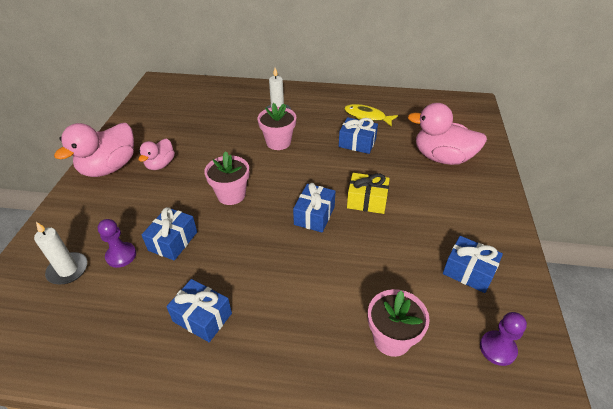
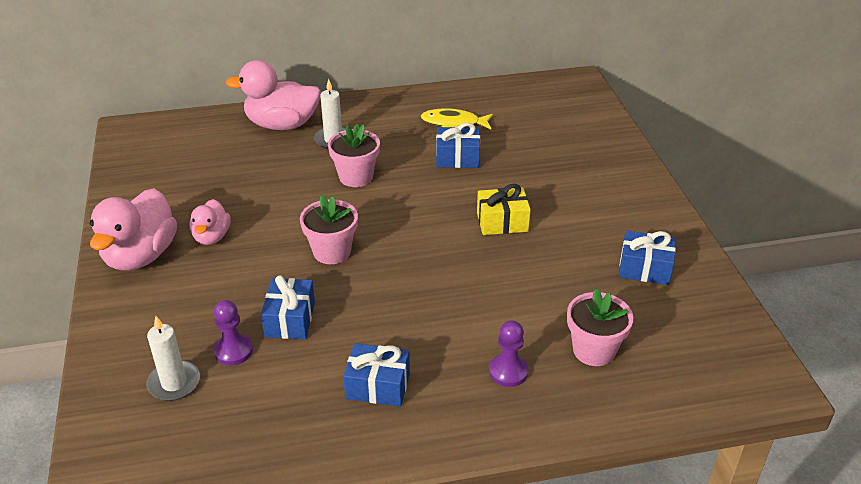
camera: 20 degrees left, 5 degrees down
(314, 215) = (448, 251): blue gift -> none
(442, 158) = (567, 155): pink duck -> pink duck (282, 125)
(497, 349) = (700, 331): purple pawn -> purple pawn (508, 371)

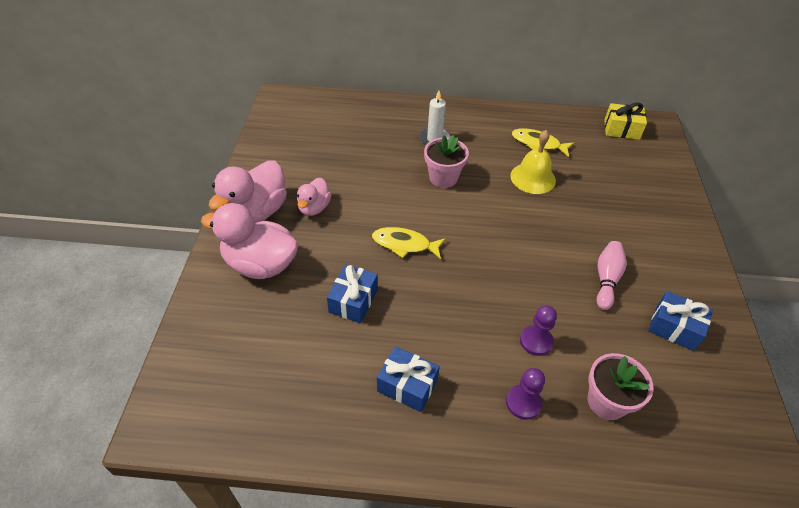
camera: 15 degrees right, 10 degrees up
(174, 383) = (246, 337): white candle -> none
(233, 351) = (300, 319): purple pawn -> purple pawn (536, 341)
(282, 125) = (397, 117): pink duck -> pink duck (260, 264)
(332, 252) = (404, 244): pink flower pot -> yellow fish
(457, 158) = (533, 178): blue gift -> yellow bell
(502, 222) = (556, 249): yellow gift -> yellow gift (621, 129)
(563, 239) = (606, 279): none -> pink bowling pin

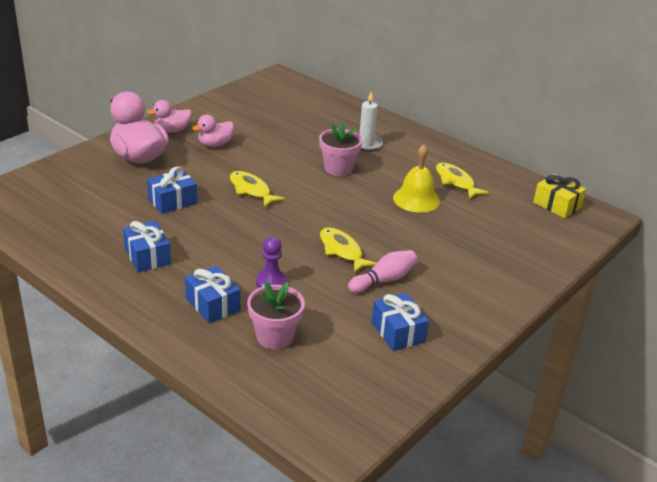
camera: 35 degrees right, 15 degrees down
(256, 212) = (172, 130): pink duck -> pink duck, size x0.57
(523, 403) = (213, 304): purple pawn -> blue gift
(545, 268) = (342, 251): none -> yellow fish

